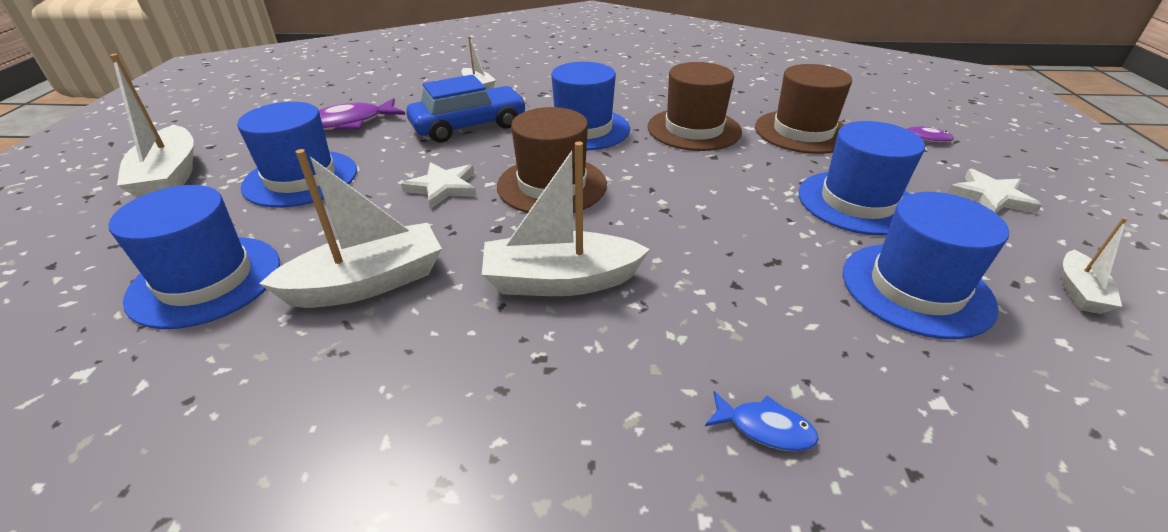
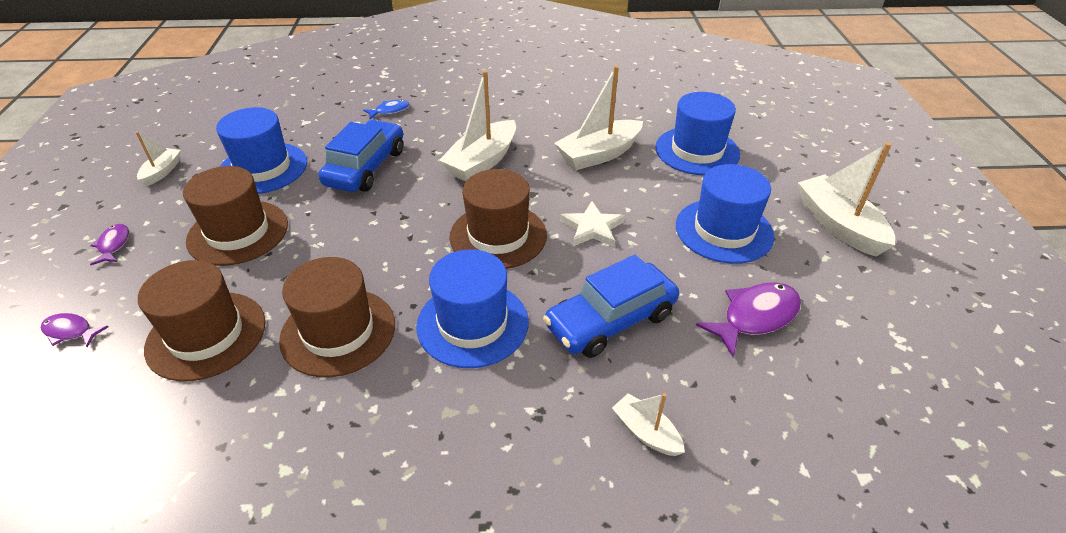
camera: 175 degrees right, 5 degrees up
(560, 281) = (482, 161): white boat -> white boat turned 135 degrees clockwise
(747, 281) = (366, 167): none -> blue car
(765, 428) = (389, 111): blue fish -> blue fish turned 135 degrees clockwise
(857, 202) = (238, 232): blue hat -> brown hat
(990, 197) = (113, 245): white star -> purple fish

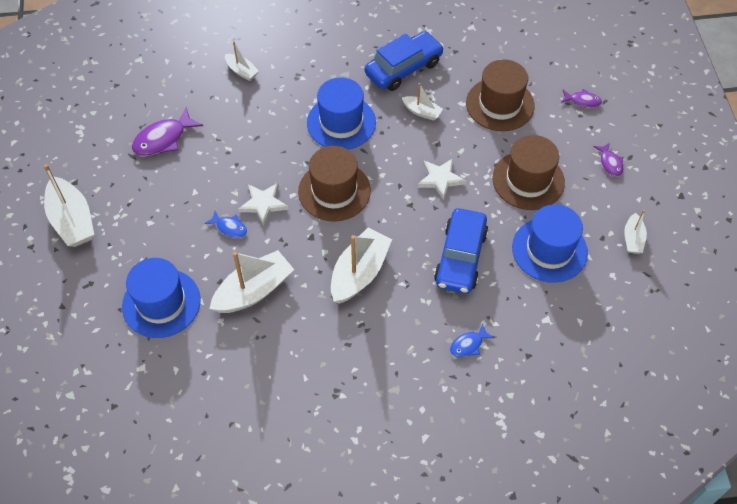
camera: 175 degrees right, 15 degrees up
(338, 332) = (422, 112): brown hat -> white boat
(353, 240) = (440, 179): none -> white star
(610, 320) = (255, 130): blue car -> blue car (403, 68)
(633, 207) = (229, 227): none -> blue fish
(724, 230) = (163, 208): blue hat -> none

